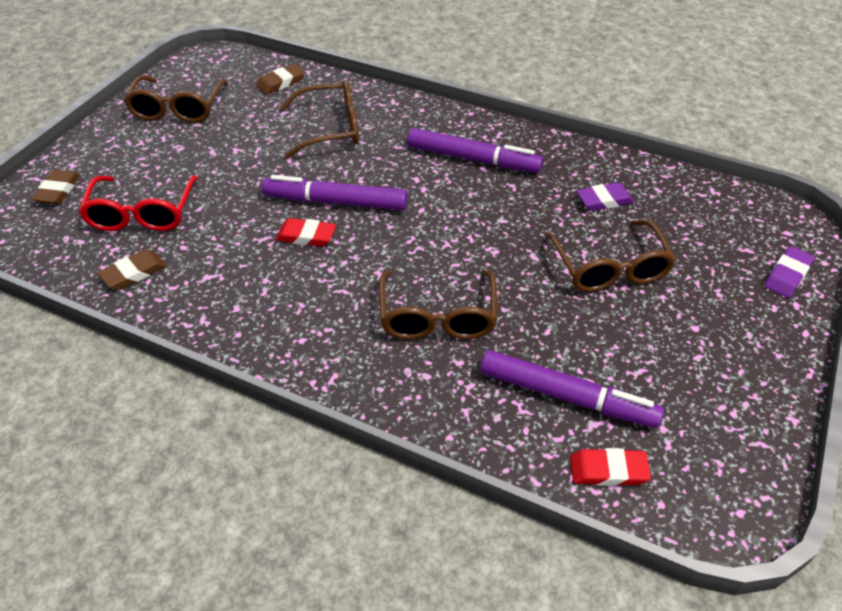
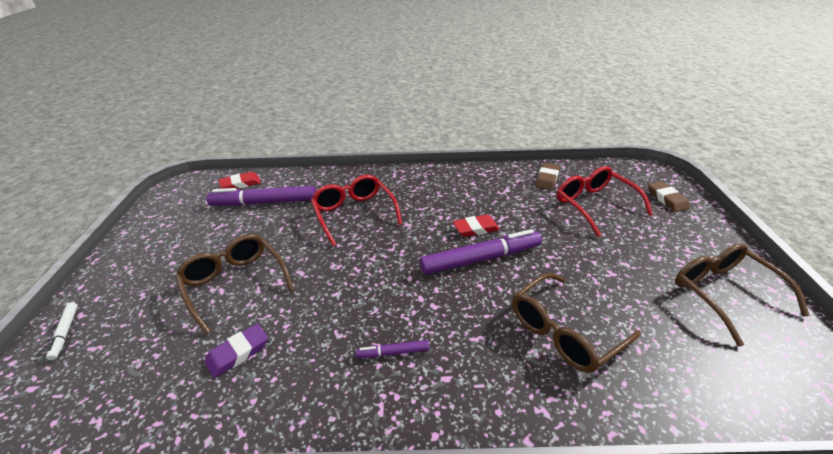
camera: 155 degrees right, 10 degrees down
(281, 82) = (698, 380): brown eraser -> none
(437, 316) = (354, 214): brown glasses -> red glasses
(473, 159) = (393, 352): purple marker -> purple marker, size x0.47
(787, 275) = (65, 333): purple eraser -> white marker

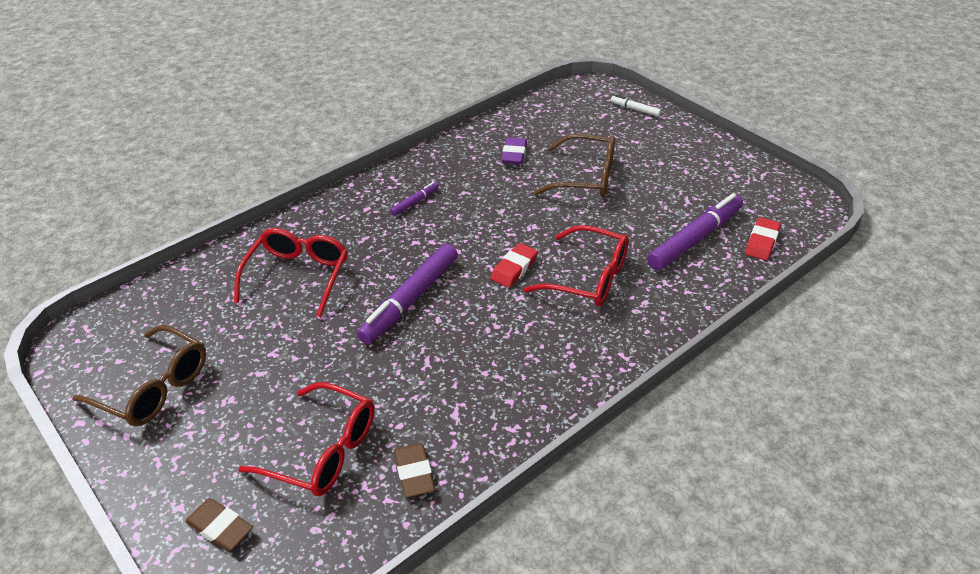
camera: 140 degrees right, 5 degrees up
(476, 229) = (443, 331): red eraser -> red eraser (514, 268)
(564, 331) = (297, 276): brown glasses -> red glasses

